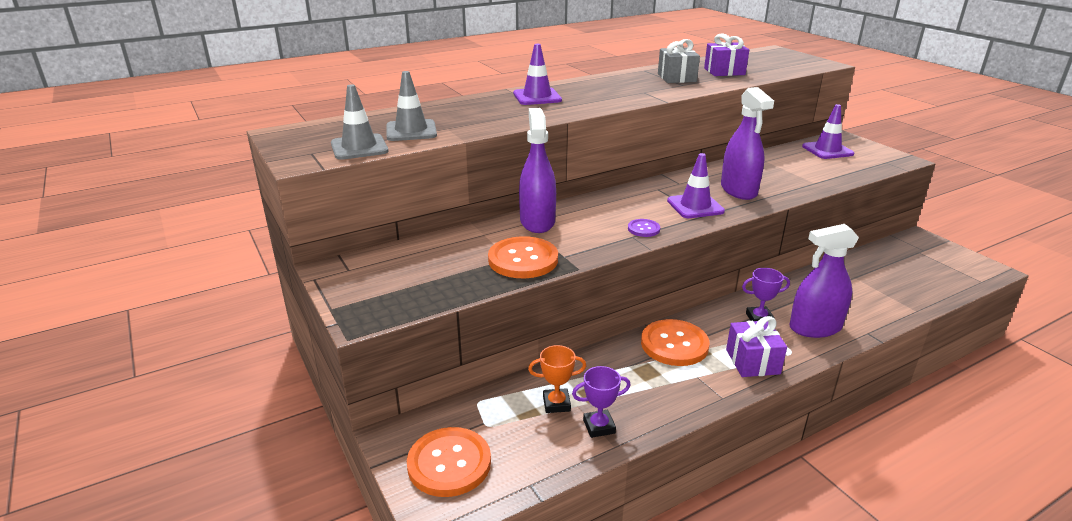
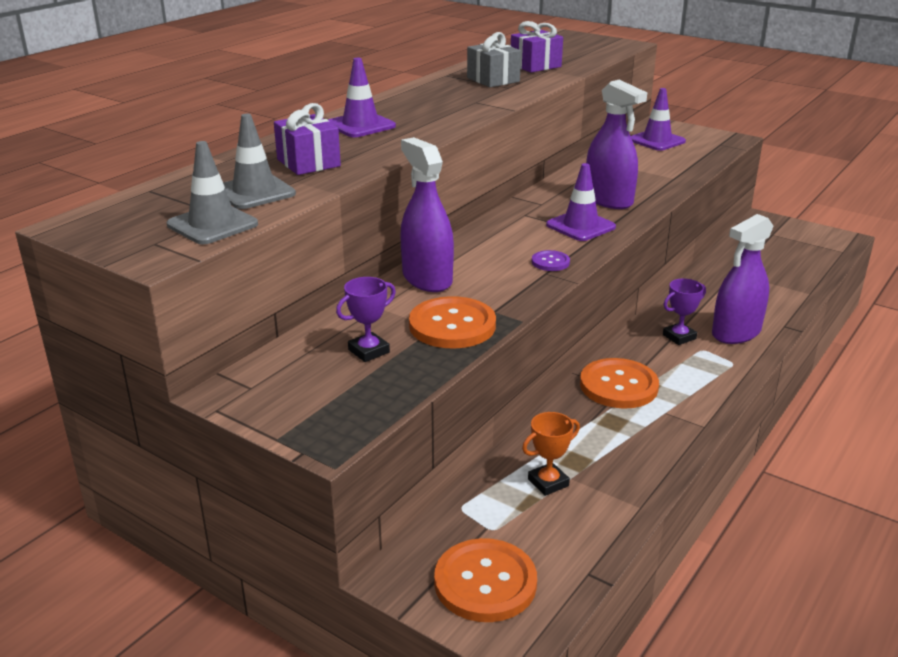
camera: 25 degrees left, 0 degrees up
(599, 426) = (610, 492): purple trophy -> purple trophy (369, 351)
(752, 361) = (705, 382): purple gift -> purple gift (308, 163)

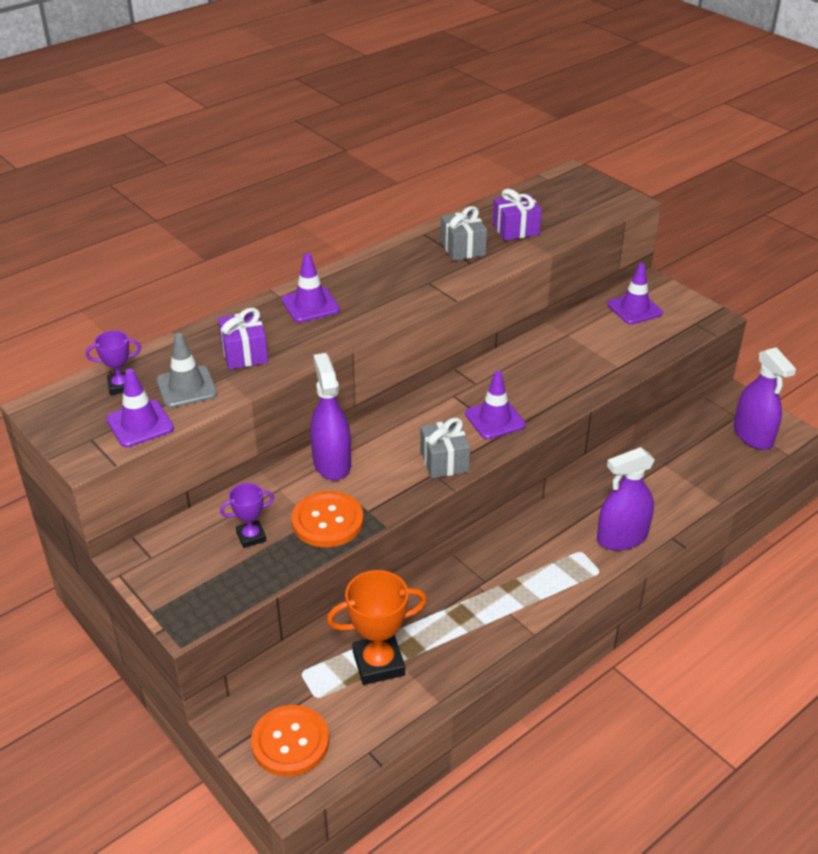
camera: 15 degrees right, 10 degrees up
(212, 225) = (140, 424): grey traffic cone -> purple traffic cone
(548, 482) = (378, 663): orange trophy -> orange trophy, size x1.80
(550, 262) = (444, 461): purple button -> grey gift
(608, 200) = (539, 388): purple spray bottle -> purple spray bottle (753, 435)
(618, 386) = (485, 577): orange button -> none
(679, 337) = (567, 532): purple trophy -> purple trophy (121, 386)

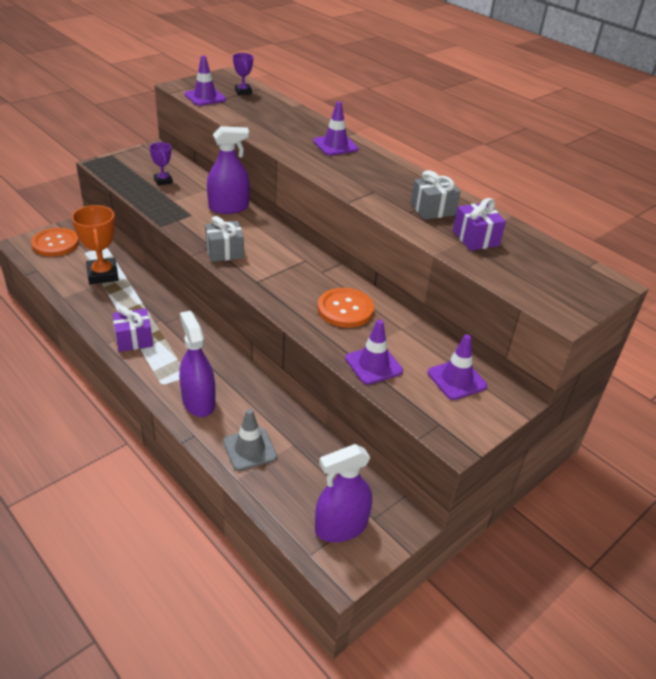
camera: 85 degrees right, 0 degrees up
(186, 387) = (239, 108): grey traffic cone -> grey traffic cone (249, 449)
(244, 354) = (275, 124): purple gift -> purple gift (134, 339)
(327, 521) = (171, 205): orange button -> orange button (345, 309)
(495, 419) = (273, 278): purple traffic cone -> purple traffic cone (373, 365)

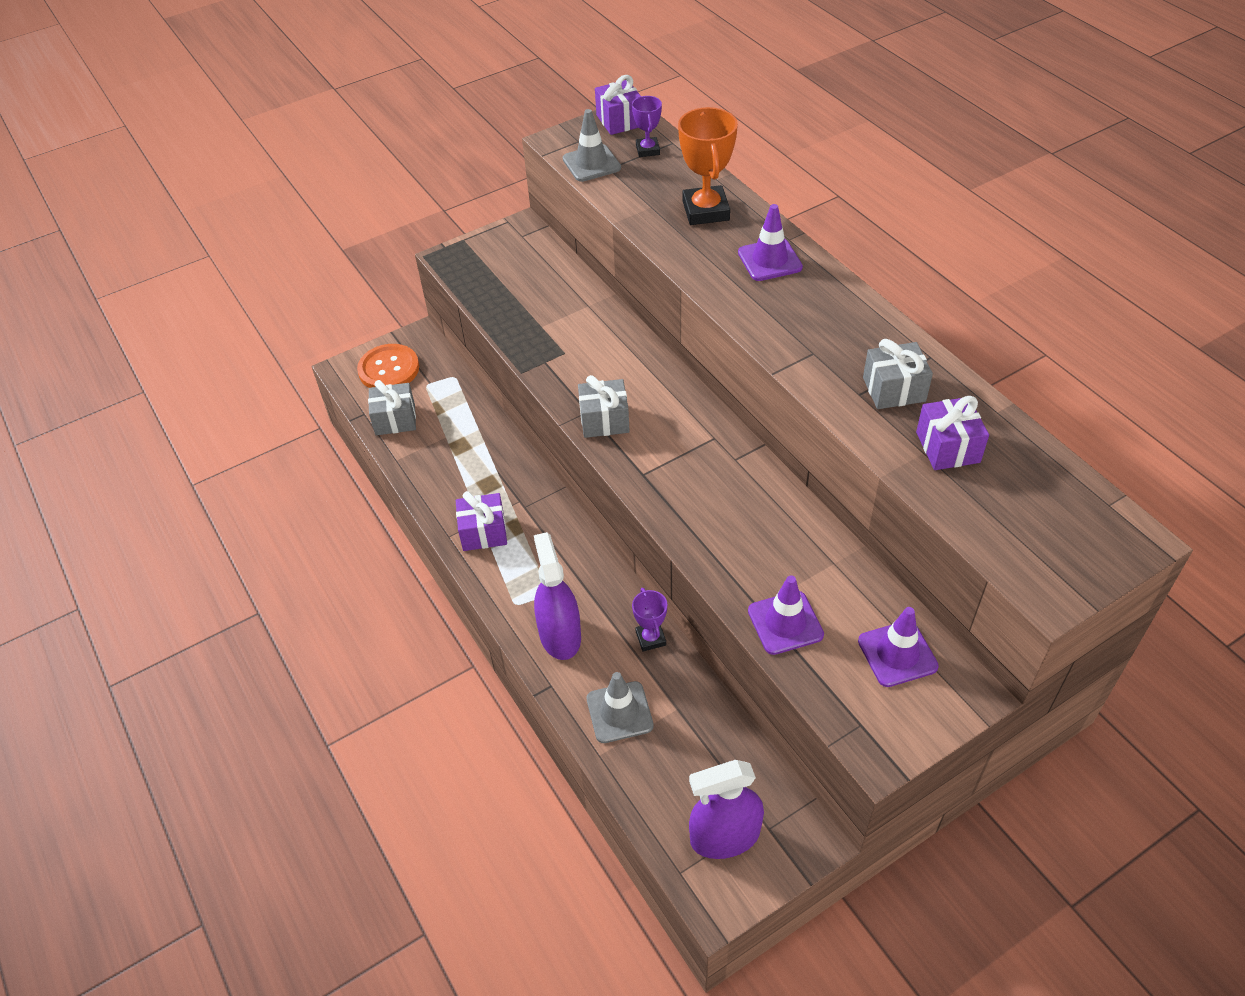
camera: 15 degrees right, 10 degrees up
(61, 273) = (395, 419): none -> grey gift
(103, 274) = (448, 423): orange trophy -> orange trophy (706, 211)
(163, 181) = (530, 289): purple trophy -> purple trophy (650, 638)
(205, 97) = (591, 163): purple traffic cone -> grey traffic cone
(222, 77) = (620, 120): none -> purple gift
(228, 207) = (617, 339): purple spray bottle -> none
(345, 309) = (759, 527): orange button -> none

